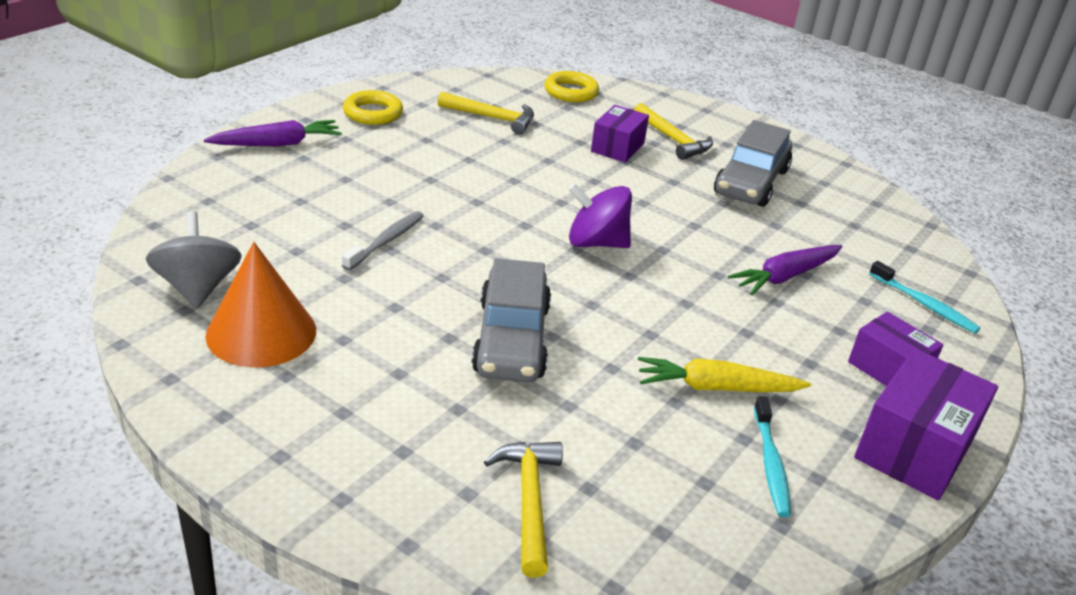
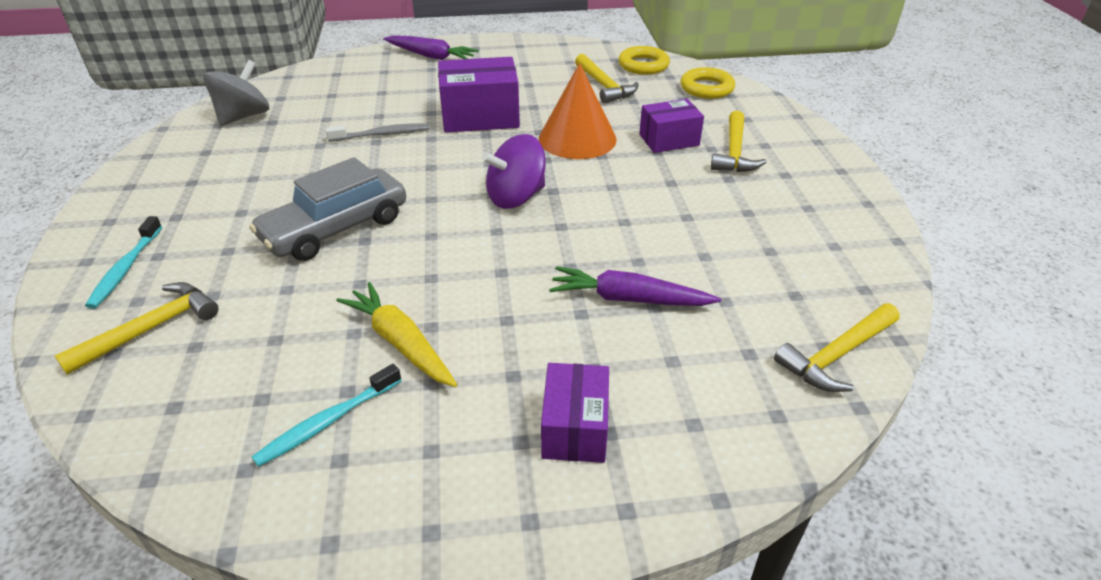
camera: 50 degrees right, 5 degrees up
(261, 332) = (224, 153): orange cone -> orange cone (577, 138)
(373, 113) = (524, 57): yellow ring -> yellow ring (643, 65)
(596, 243) = (516, 197): purple spinning top -> purple spinning top turned 90 degrees counterclockwise
(751, 182) = (748, 213): grey car -> none
(914, 448) = (462, 506): purple box -> purple box (480, 116)
(923, 250) = (836, 355): none -> yellow hammer
(924, 304) = (734, 401): turquoise toothbrush -> turquoise toothbrush (126, 268)

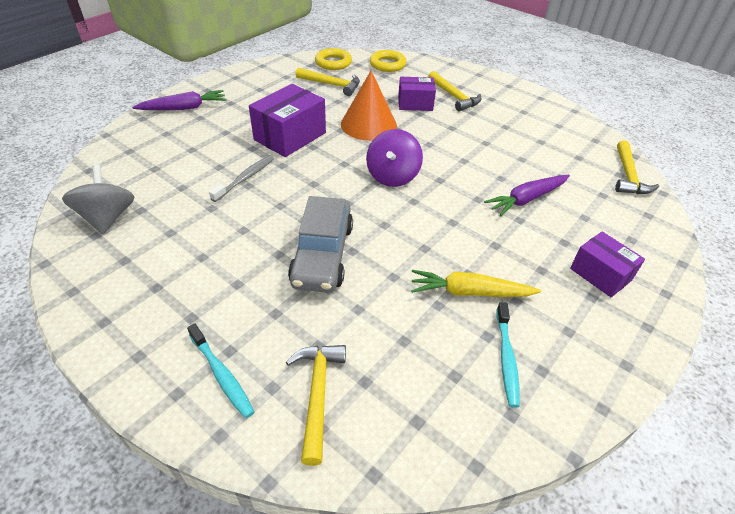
camera: 45 degrees left, 5 degrees up
(669, 140) = (415, 104): purple box -> purple box turned 60 degrees clockwise

